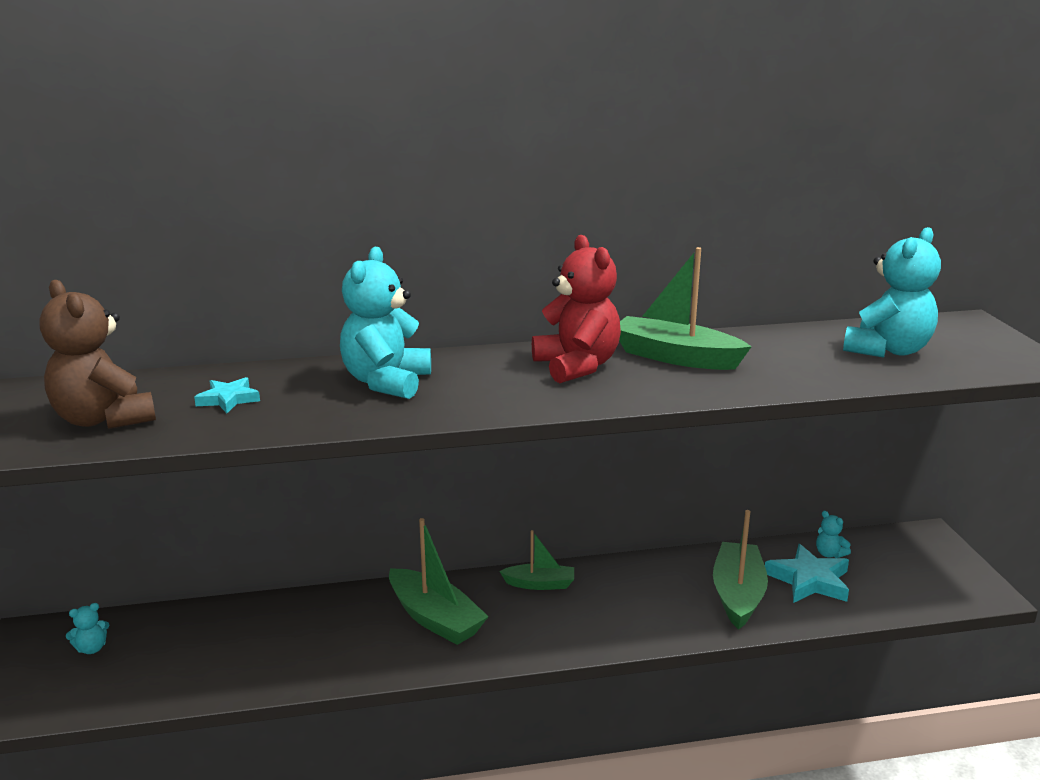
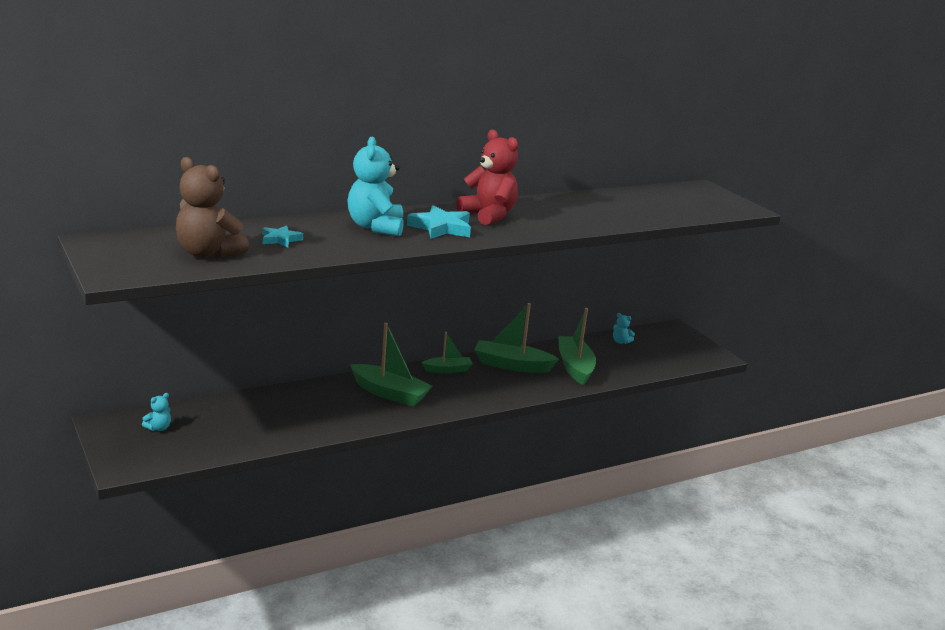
camera: 20 degrees left, 0 degrees up
(675, 357) = (544, 209): green boat -> green boat (512, 365)
(809, 580) = (614, 356): turquoise star -> turquoise star (441, 228)
(888, 350) = (664, 203): turquoise teddy bear -> none

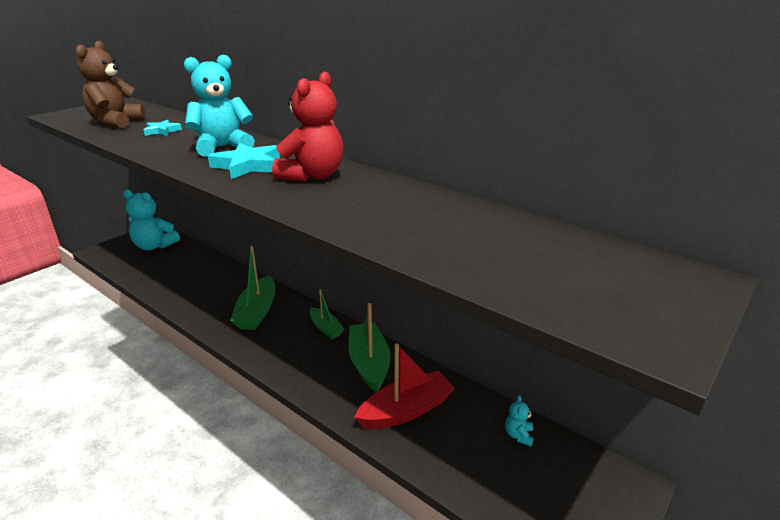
camera: 70 degrees right, 5 degrees up
(158, 428) = (154, 246): turquoise teddy bear -> turquoise teddy bear, size x2.26
(575, 367) = (406, 410): green boat -> red boat

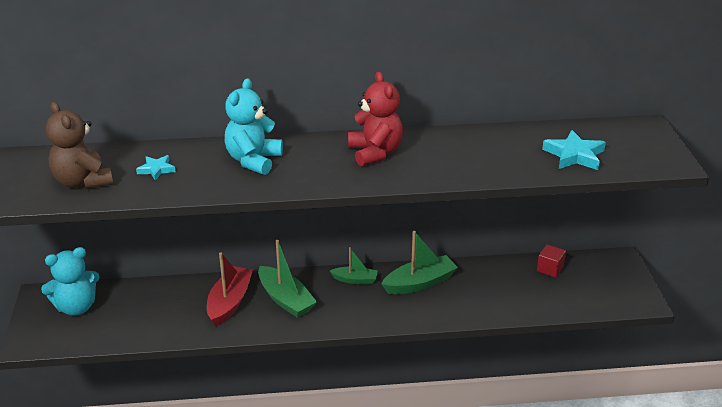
camera: 45 degrees left, 5 degrees up
(248, 166) = (315, 166): turquoise star -> turquoise star (574, 155)
(369, 363) = (419, 283): green boat -> green boat turned 120 degrees clockwise
(406, 410) = (481, 294): red boat -> red boat (230, 302)
(518, 435) = (550, 269): turquoise teddy bear -> red cube

